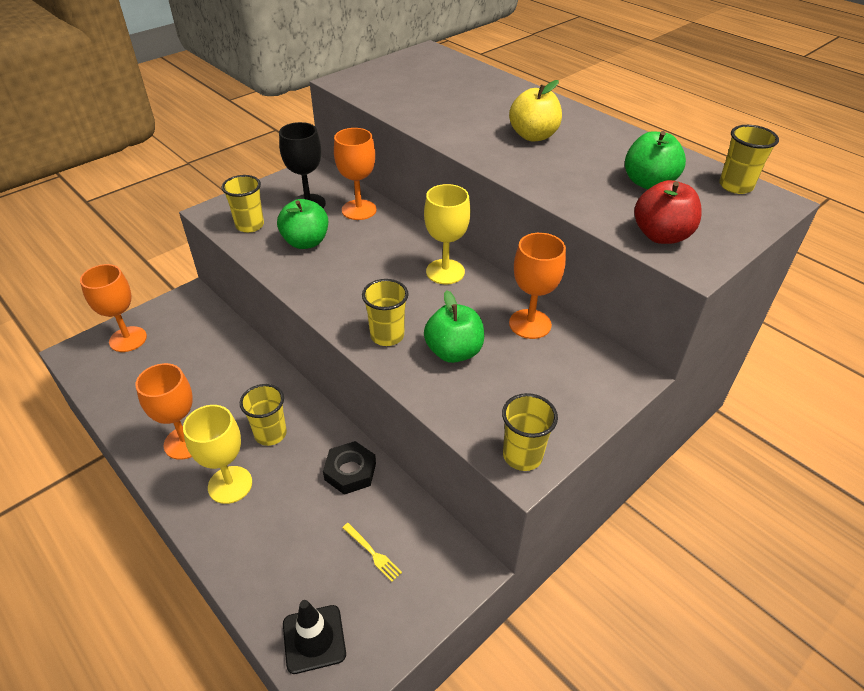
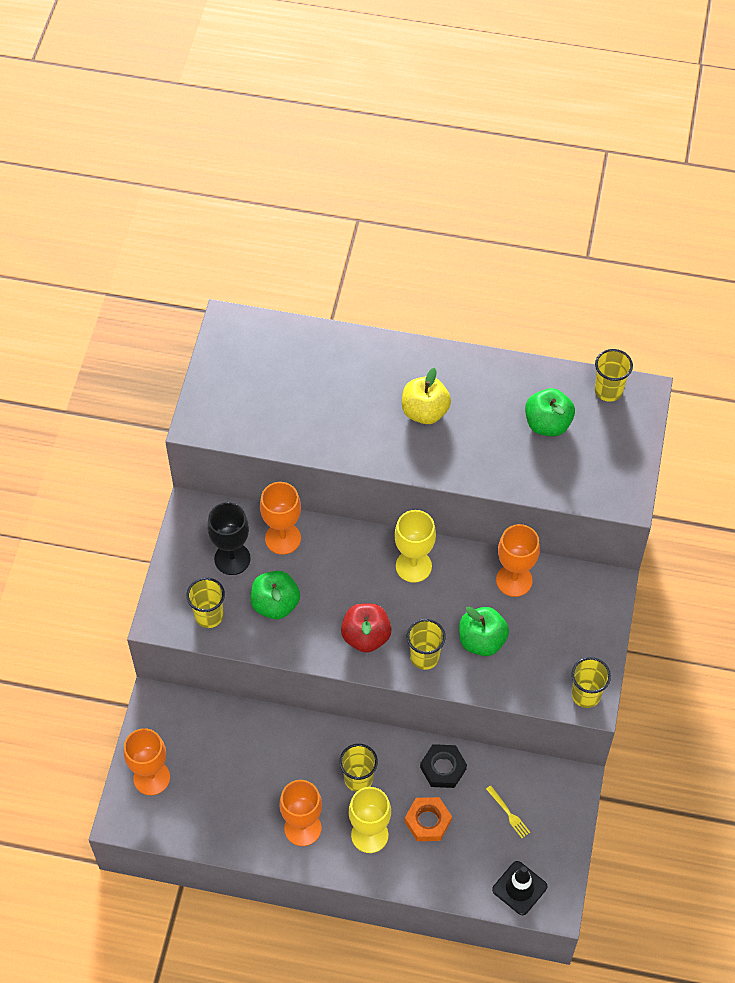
camera: 35 degrees left, 15 degrees up
(291, 508) = (427, 821): none -> orange nut
(373, 553) = (509, 814): yellow fork -> yellow fork turned 45 degrees clockwise
(661, 235) = (591, 483): red apple -> red apple (366, 636)

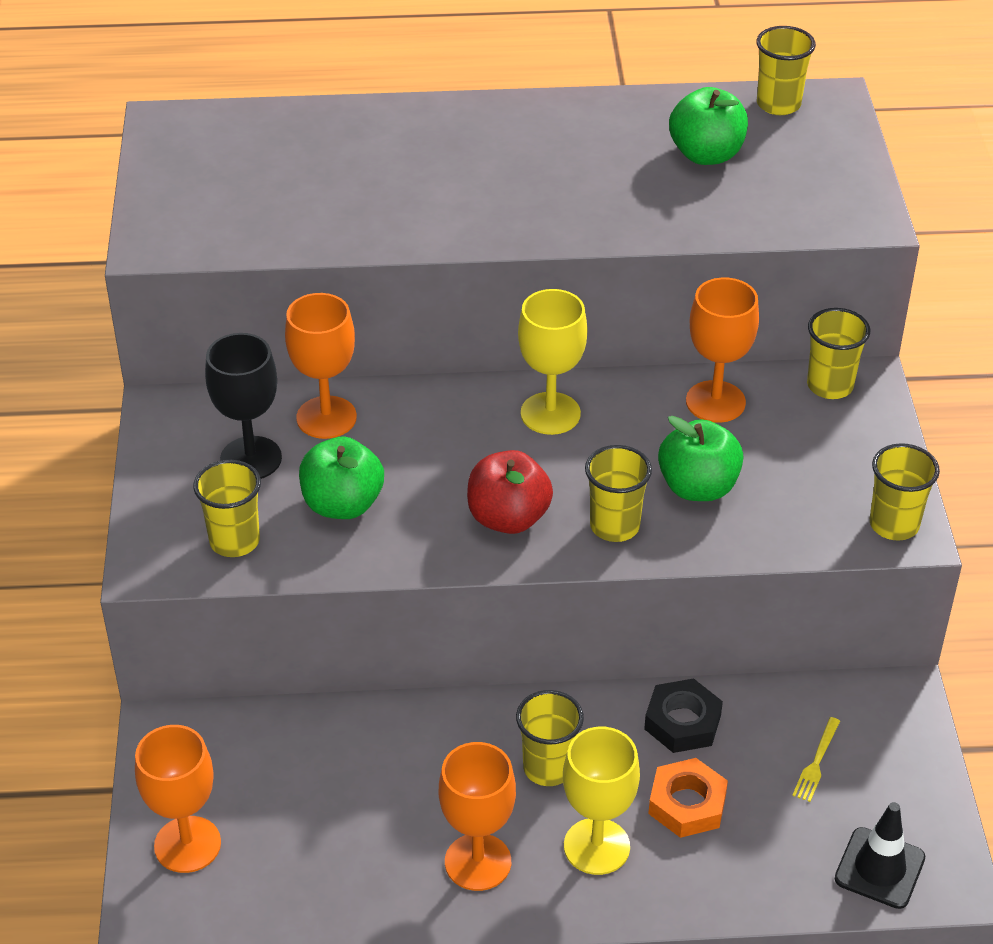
camera: 15 degrees left, 15 degrees down
(425, 412) = (513, 171): yellow apple -> none
(509, 814) = (816, 763): yellow fork -> yellow fork turned 75 degrees clockwise
(587, 584) = (830, 386): none -> yellow cup

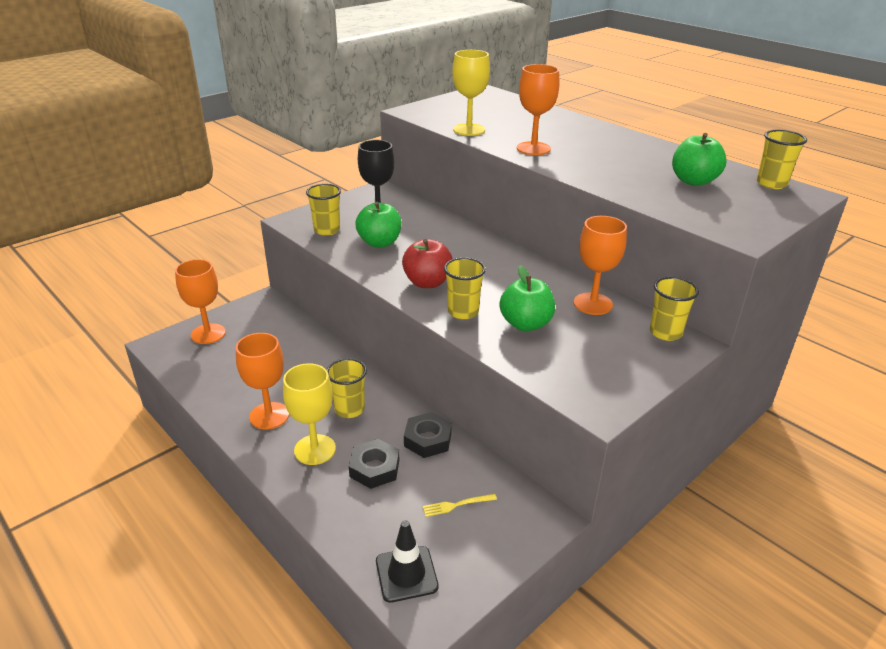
camera: 50 degrees right, 10 degrees down
(326, 417) = (425, 219): orange goblet -> orange goblet (533, 148)
(550, 413) = (510, 265): yellow goblet -> yellow goblet (469, 130)
(687, 804) = (374, 468): orange nut -> black nut
(894, 524) = (598, 401): yellow cup -> none

